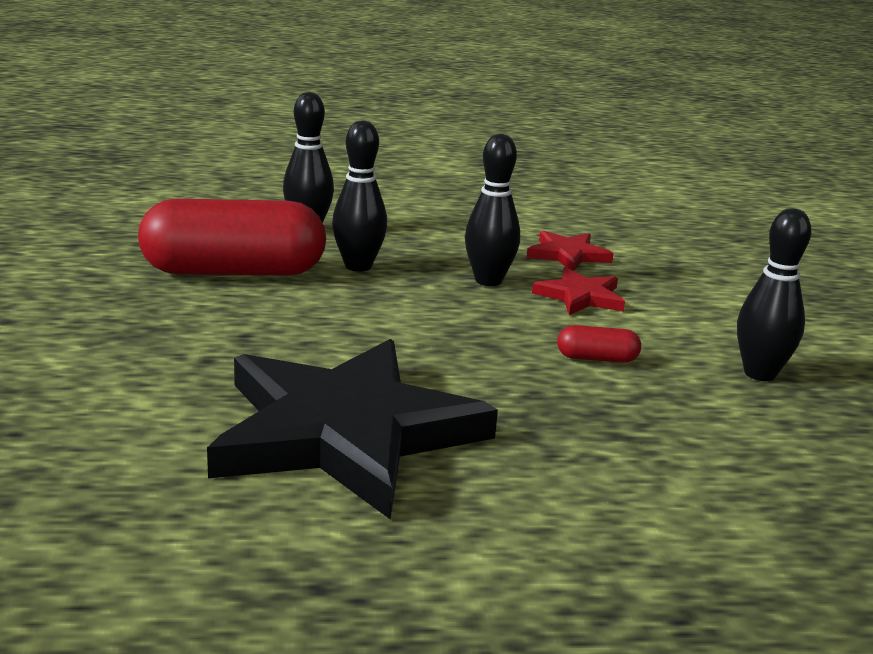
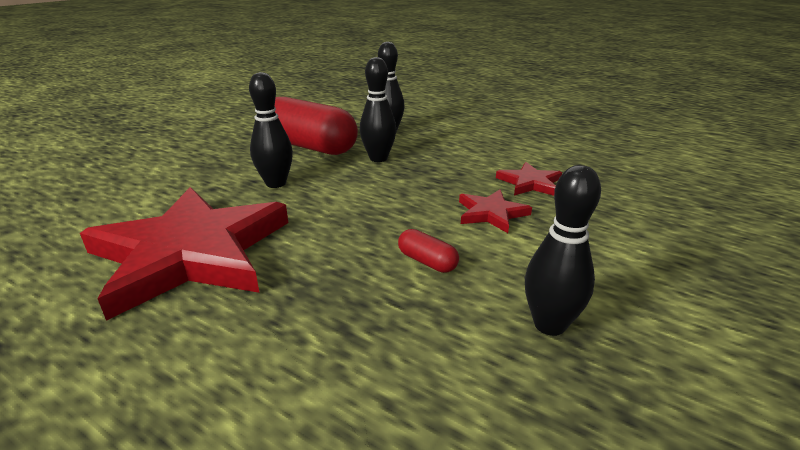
camera: 40 degrees right, 5 degrees up
(345, 433) = (191, 253): black star -> red star
(488, 280) = (443, 186): black bowling pin -> black bowling pin (276, 183)

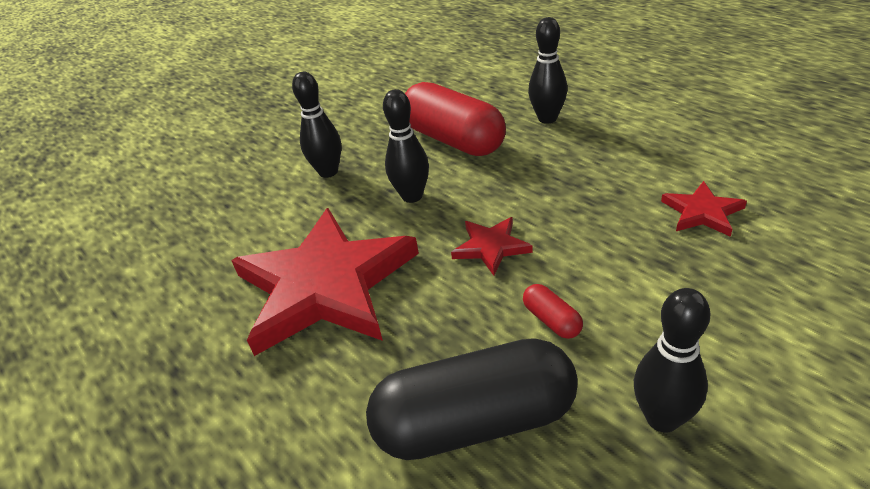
camera: 20 degrees right, 10 degrees up
(371, 350) = (475, 421): none -> black capsule
(378, 158) = (527, 162): black bowling pin -> black bowling pin (328, 172)
(491, 213) = (640, 257): red star -> red star (491, 247)

